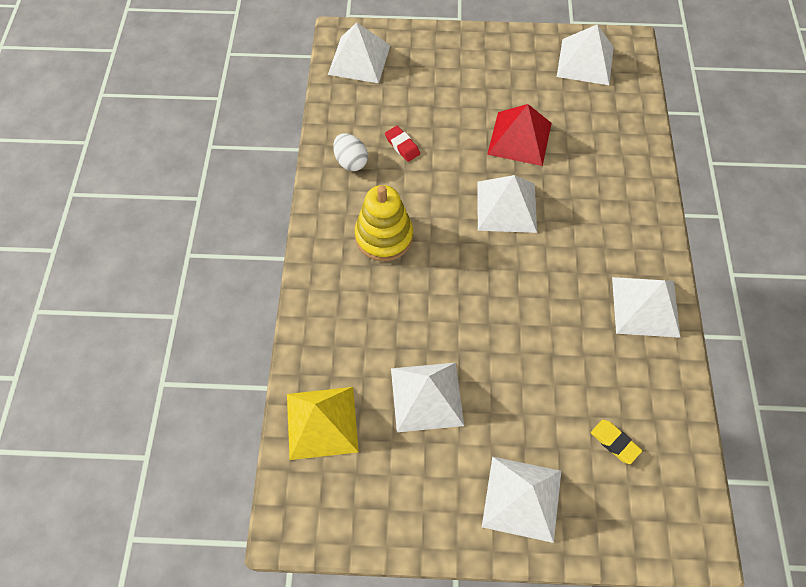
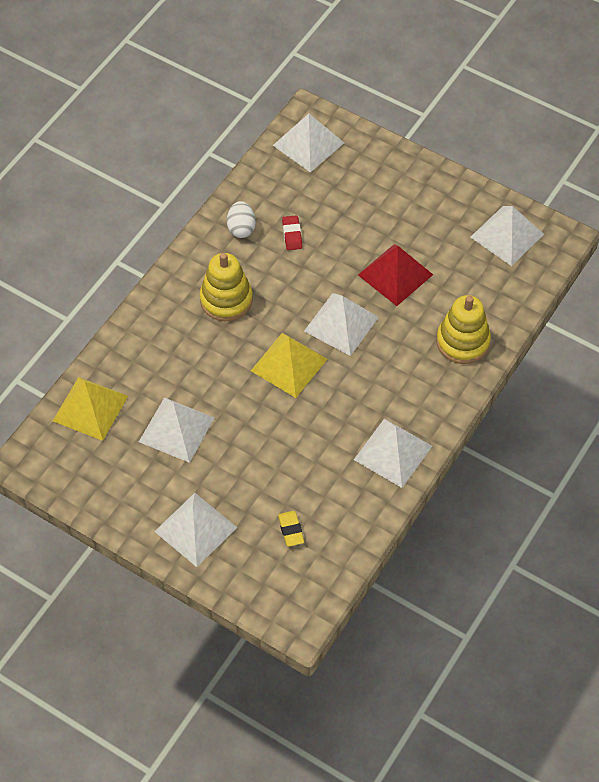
camera: 30 degrees right, 5 degrees down
(488, 270) = (289, 365): none -> yellow pyramid
(622, 170) = (462, 342): none -> yellow stacking toy

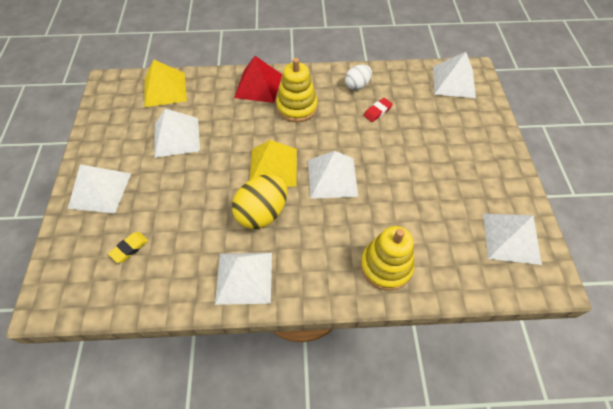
camera: 55 degrees right, 0 degrees up
(335, 403) = (262, 212): none -> yellow egg
(395, 274) = (403, 185): red pyramid -> red pyramid (258, 85)

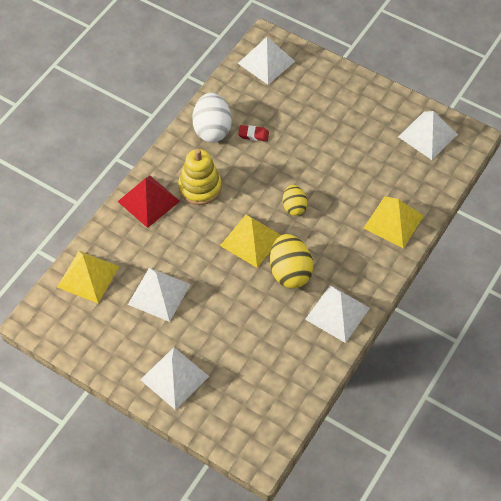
camera: 55 degrees left, 0 degrees up
(129, 248) = (253, 378): yellow eraser -> none
(332, 177) = (294, 207): white pyramid -> yellow egg
(357, 85) = (212, 129): white egg -> white egg, size x1.66
(377, 112) = (253, 135): red eraser -> red eraser turned 75 degrees counterclockwise
(386, 266) = (393, 222): yellow stacking toy -> yellow pyramid

